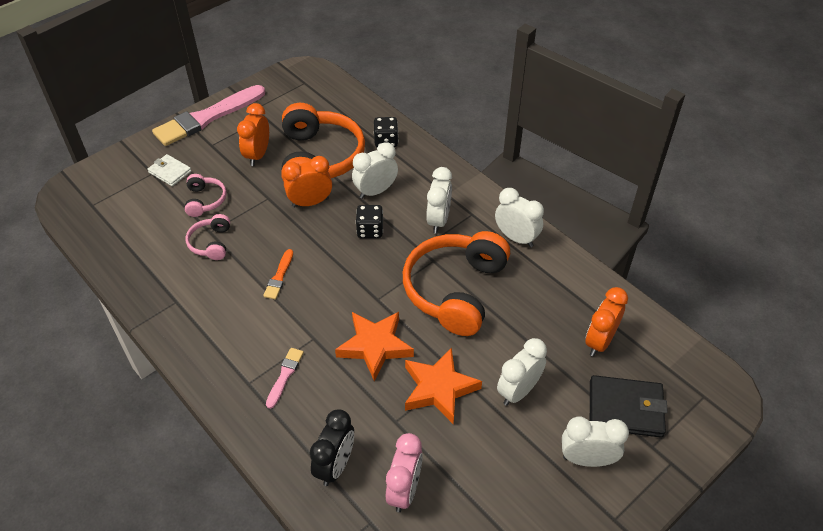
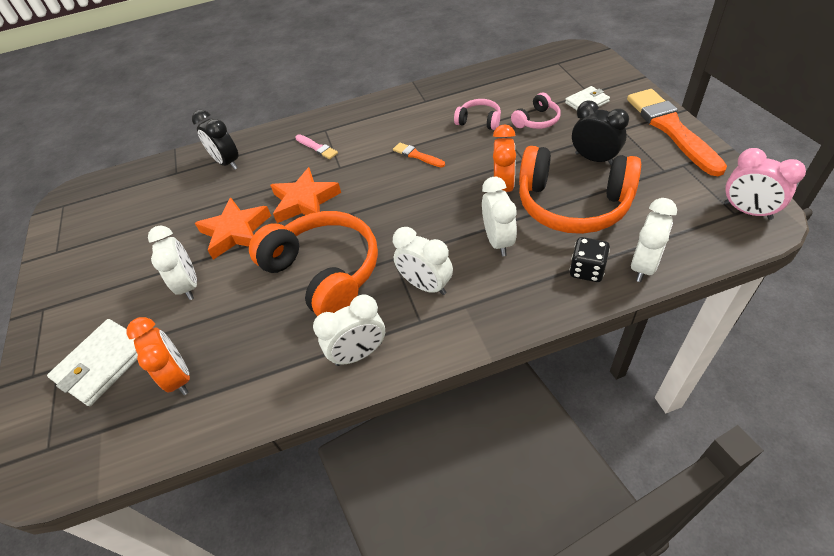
camera: 120 degrees right, 0 degrees up
(205, 200) = (537, 120): pink headphones -> pink headphones turned 60 degrees counterclockwise
(207, 118) = (671, 129): pink brush -> orange brush
(258, 155) = (594, 159): orange clock -> black clock
(370, 230) = (441, 225): black dice -> none
(404, 490) = (179, 193): pink clock -> pink clock (747, 211)
(587, 459) = (95, 311): white clock -> white clock (643, 266)
(625, 408) = (103, 364): black wallet -> white wallet

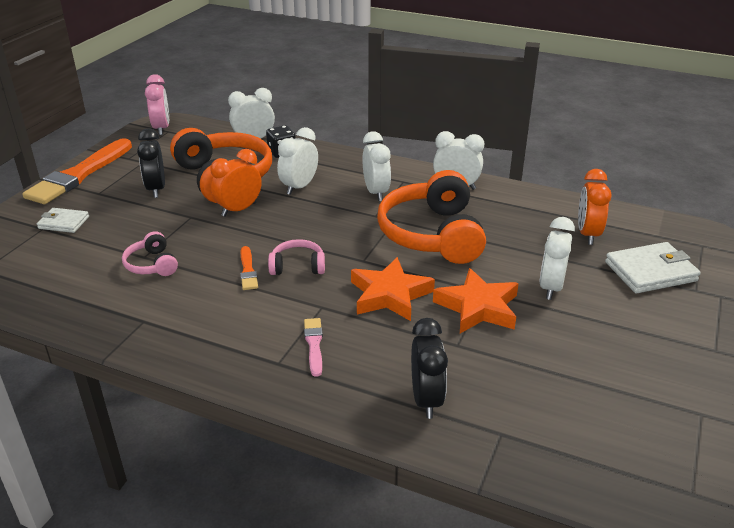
camera: 145 degrees left, 15 degrees down
(537, 120) = (121, 234): pink headphones -> pink headphones (297, 266)

